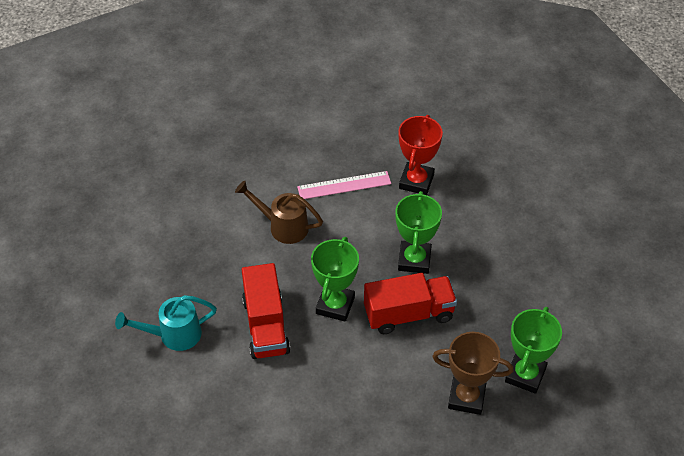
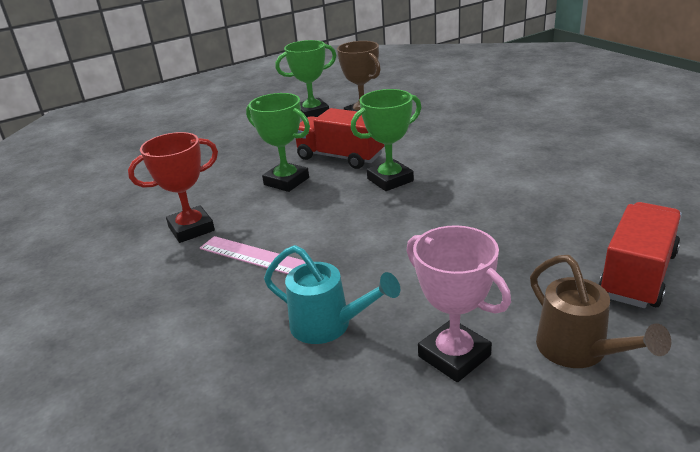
camera: 135 degrees left, 20 degrees down
(174, 335) = (570, 214): turquoise watering can -> turquoise watering can (328, 325)
(175, 187) = (454, 356): none -> pink trophy
(266, 325) = (467, 189): red truck -> red truck (637, 275)
(283, 226) = (364, 250): brown watering can -> brown watering can (579, 351)
(414, 260) = (286, 181): green trophy -> green trophy turned 75 degrees clockwise

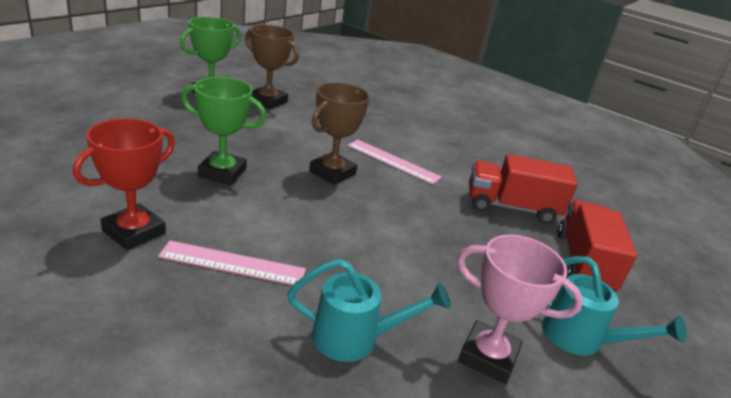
camera: 30 degrees left, 0 degrees up
(340, 157) = (267, 146): red truck -> red truck (511, 207)
(390, 180) = (332, 173): green trophy -> brown trophy
(462, 168) = (393, 161): none -> pink ruler
(579, 351) = (581, 338): brown watering can -> turquoise watering can

